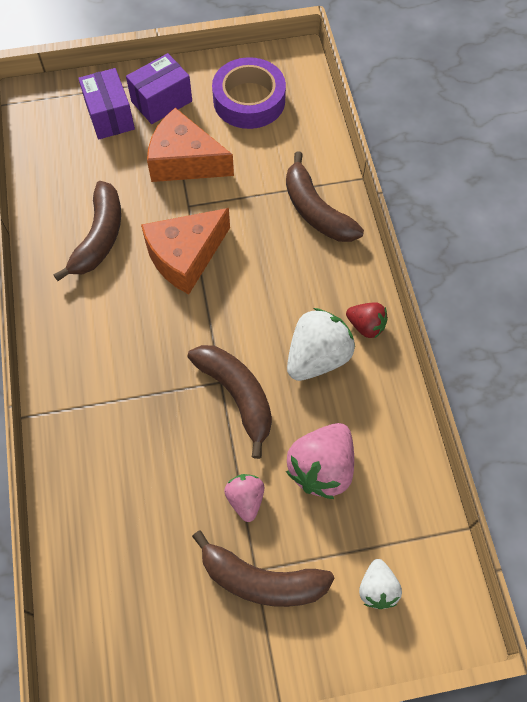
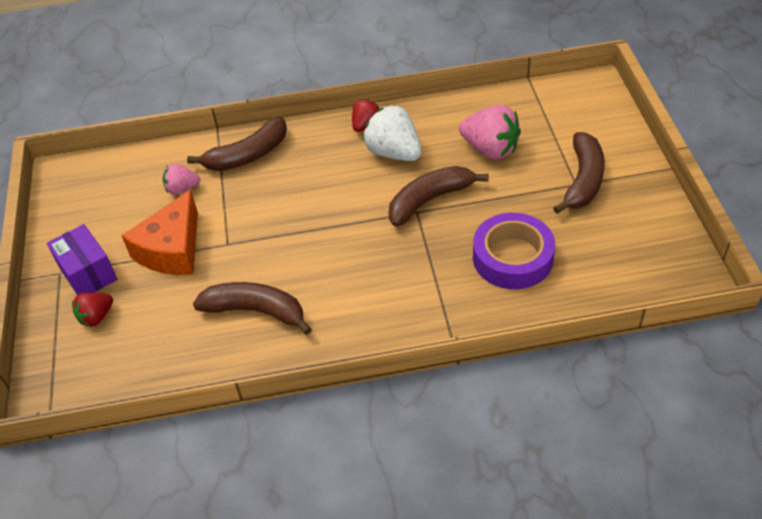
camera: 85 degrees left, 15 degrees down
(110, 116) = (96, 317): purple box -> red strawberry
(185, 256) = (286, 242): orange cheese -> none
(245, 499) = (520, 191): pink strawberry -> pink strawberry (182, 189)
(249, 100) = (106, 204): purple tape -> purple tape (512, 257)
(377, 588) = (578, 120): white strawberry -> none

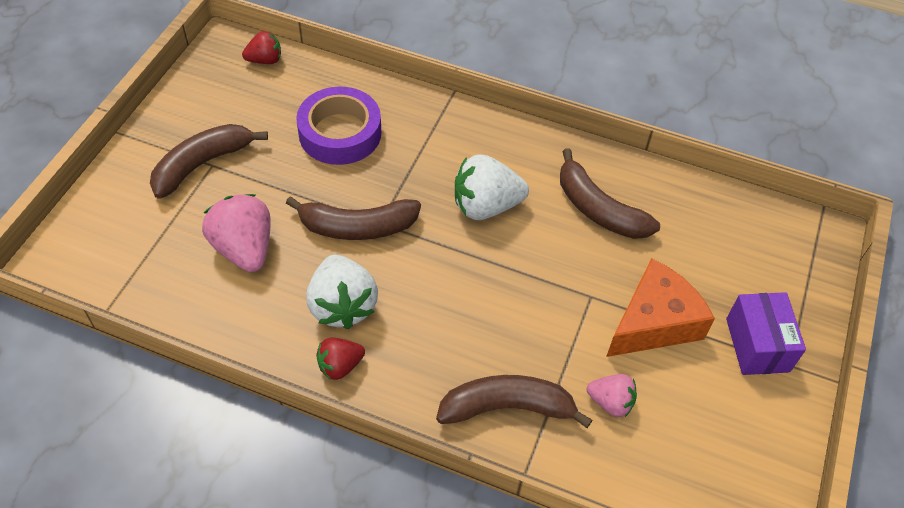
camera: 155 degrees left, 5 degrees up
(96, 317) = (758, 287): red strawberry -> red strawberry (265, 60)
(348, 264) = (486, 206): none -> white strawberry

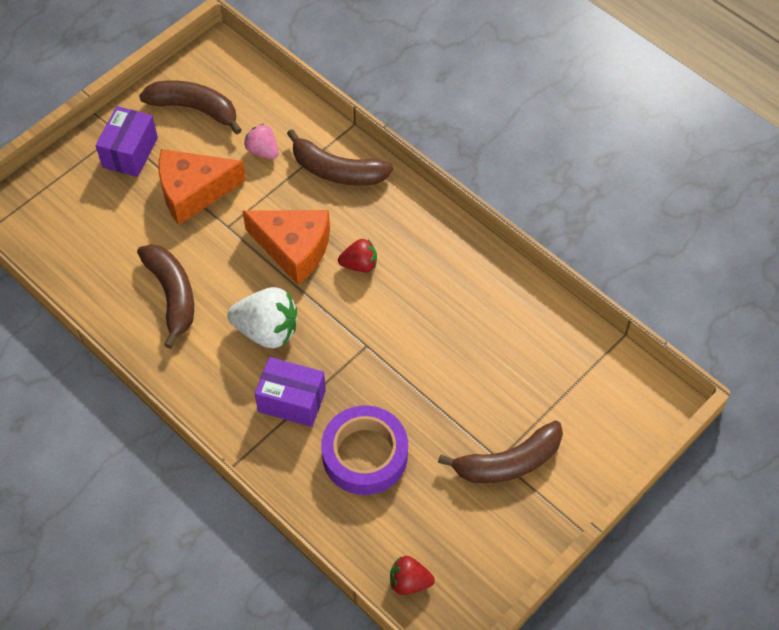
camera: 155 degrees left, 5 degrees up
(244, 249) = (491, 359): pink strawberry -> none
(340, 366) = (445, 237): red strawberry -> red strawberry (359, 264)
(342, 306) = (426, 282): white strawberry -> none
(357, 227) = (387, 347): brown banana -> brown banana (195, 109)
(428, 155) = (292, 401): none -> purple box
(505, 295) = (294, 248): none -> orange cheese

